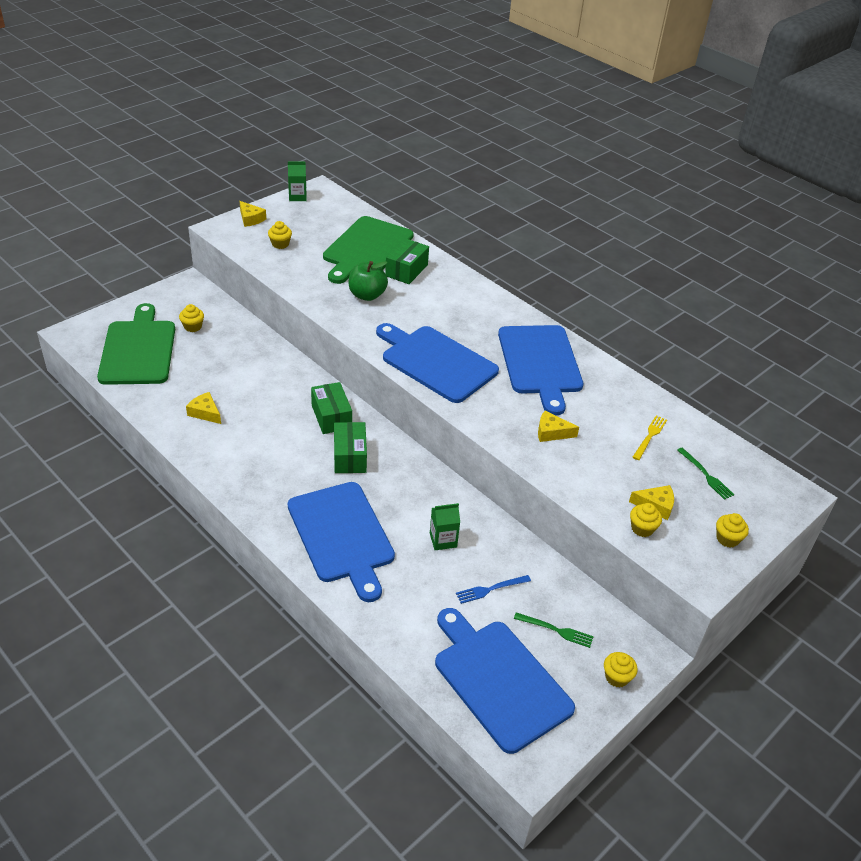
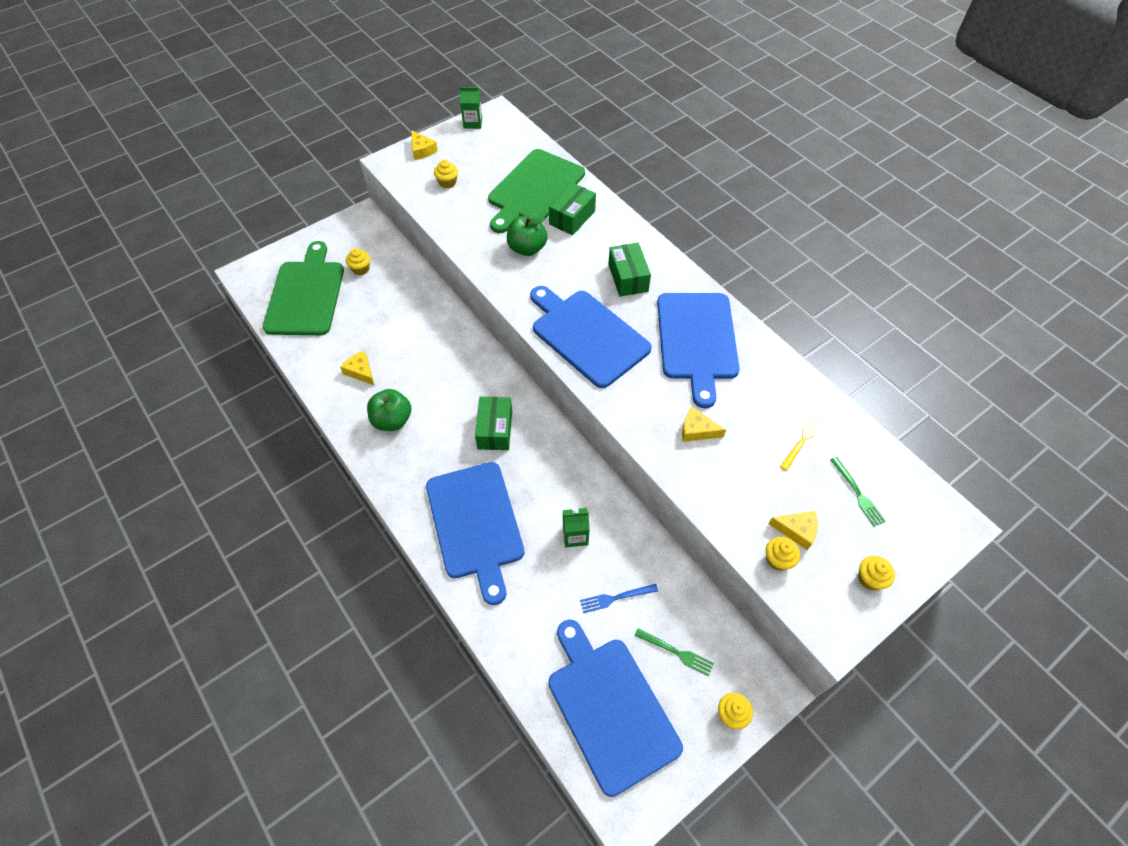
camera: 10 degrees right, 15 degrees up
(244, 452) = (392, 420): none -> green apple
(331, 417) = (482, 381): green box -> green box (628, 278)

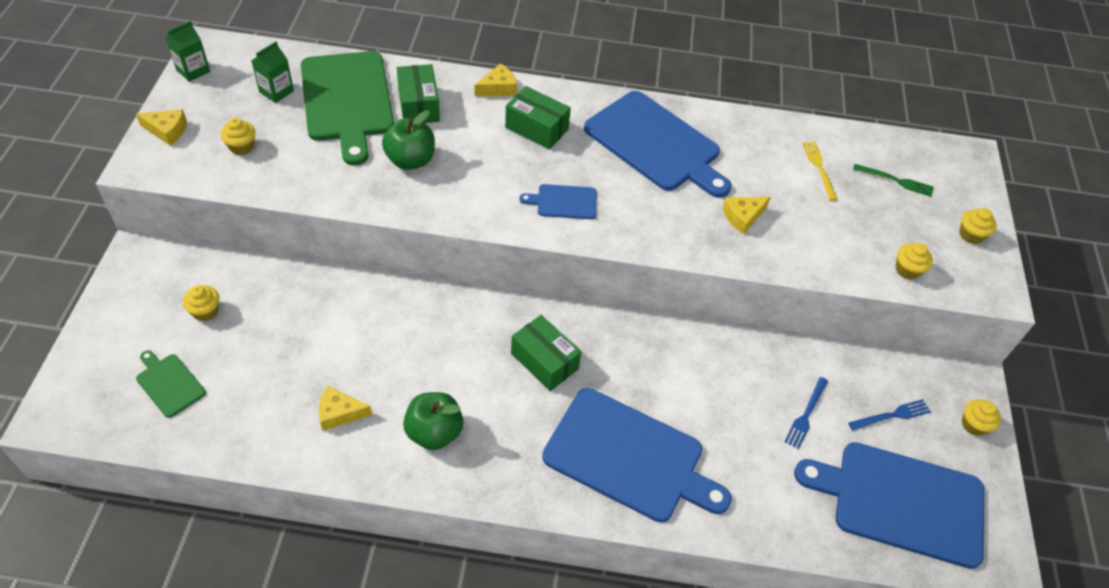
camera: 50 degrees left, 5 degrees down
(306, 294) = (169, 383): green cutting board -> green cutting board, size x0.46
(575, 535) = (719, 393): green carton -> green carton (276, 91)
(587, 335) = (563, 202): blue cutting board -> blue cutting board, size x0.46
(676, 652) = (892, 415): green fork -> blue fork
(797, 530) = (893, 239): yellow cheese -> yellow cheese (498, 88)

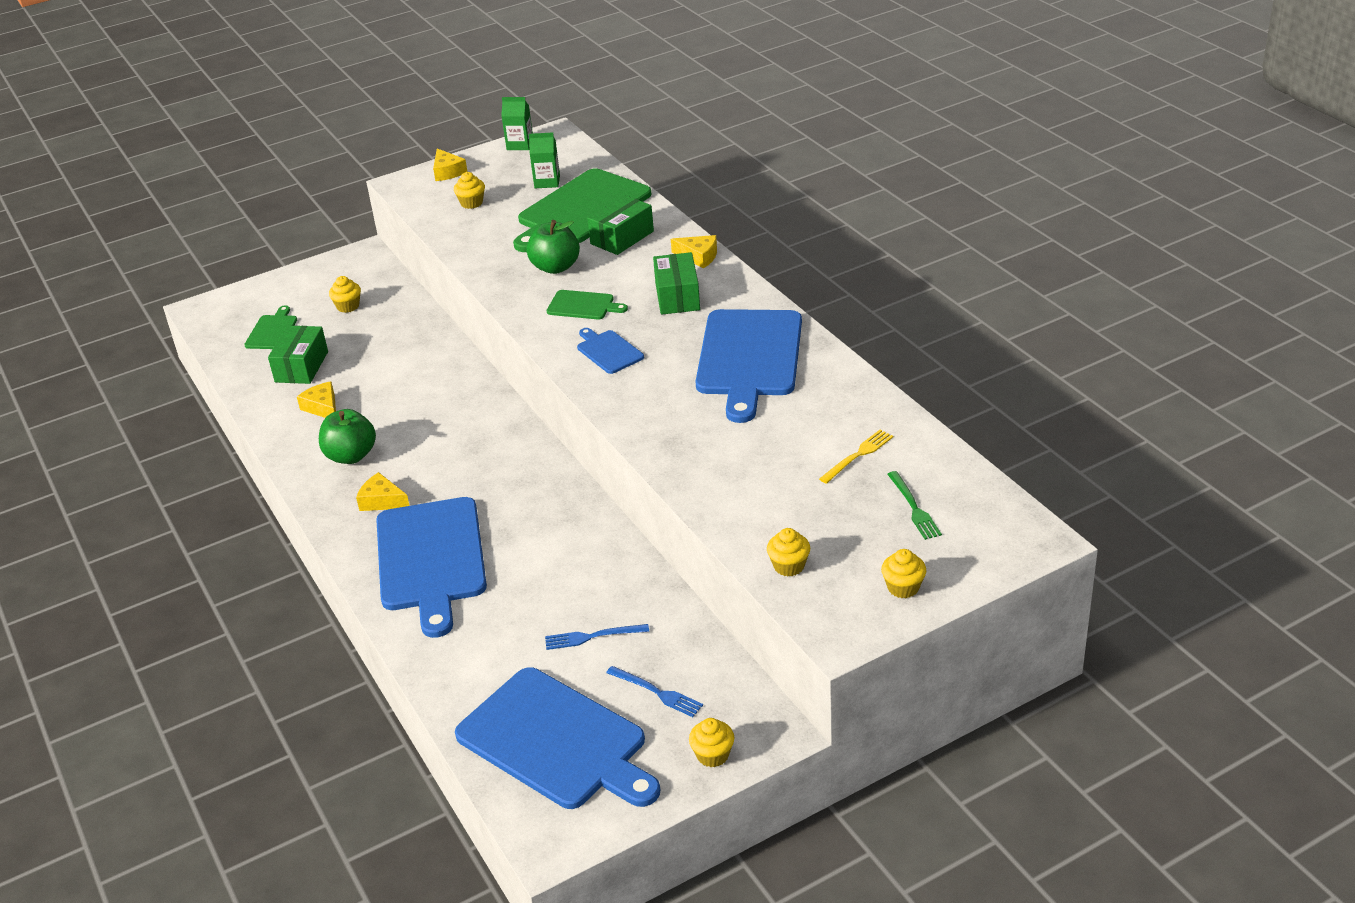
camera: 60 degrees right, 15 degrees down
(485, 178) = (583, 306): none -> green cutting board
(544, 361) = (480, 468): green box -> green box (301, 367)
(742, 217) = (722, 443): yellow cheese -> yellow cheese (382, 501)
(901, 502) = (556, 741): blue cutting board -> blue cutting board turned 150 degrees clockwise

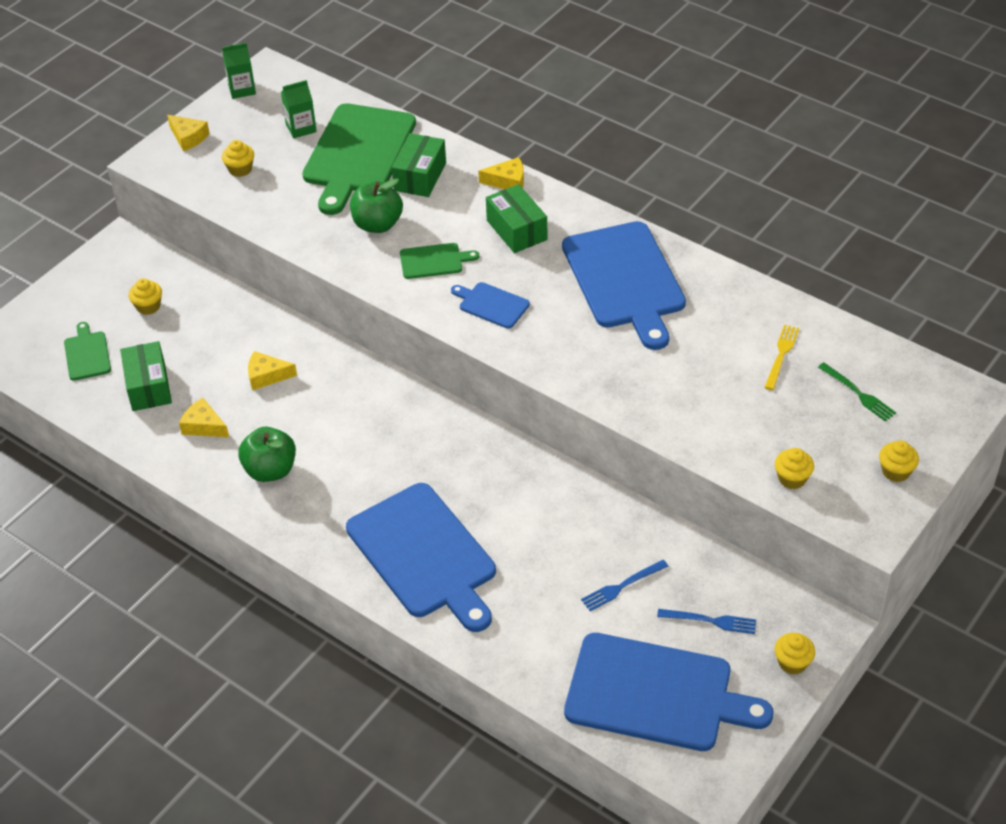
camera: 25 degrees left, 10 degrees up
(382, 501) = (335, 509): yellow cheese -> yellow cheese (267, 376)

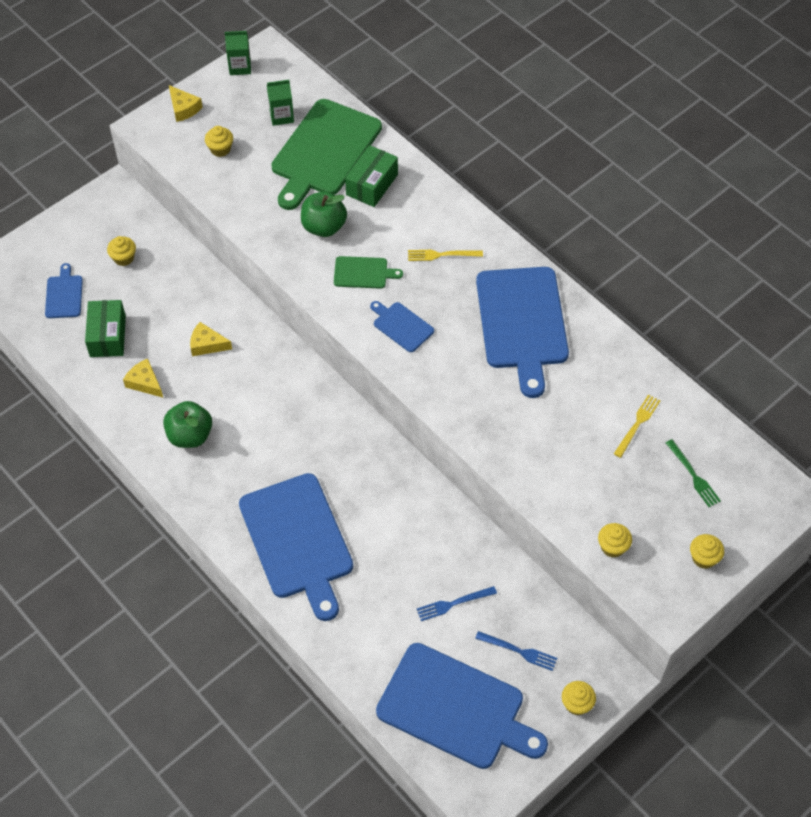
camera: 10 degrees right, 10 degrees up
(87, 354) = (64, 295): green cutting board -> blue cutting board
(507, 181) = (446, 204): yellow cheese -> none
(516, 230) = (441, 255): green box -> yellow fork

